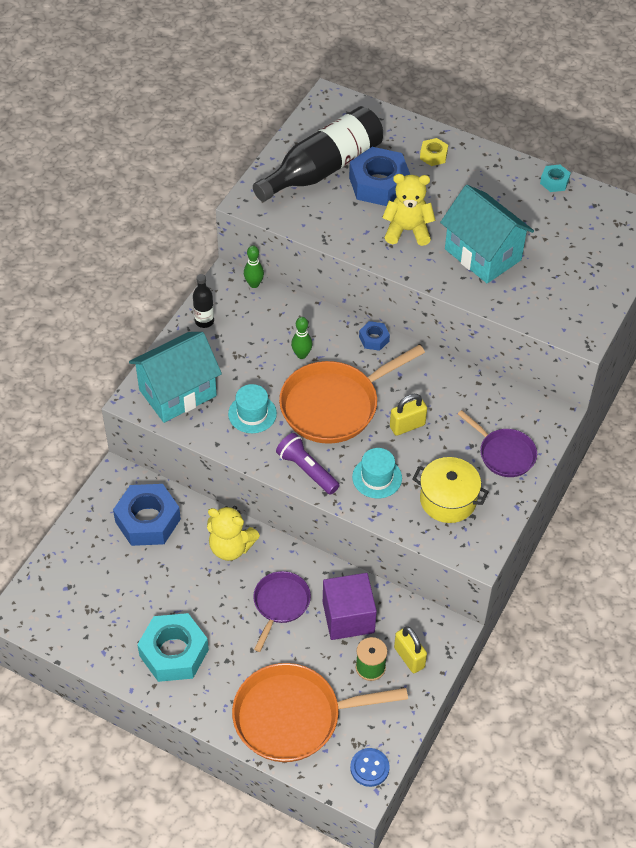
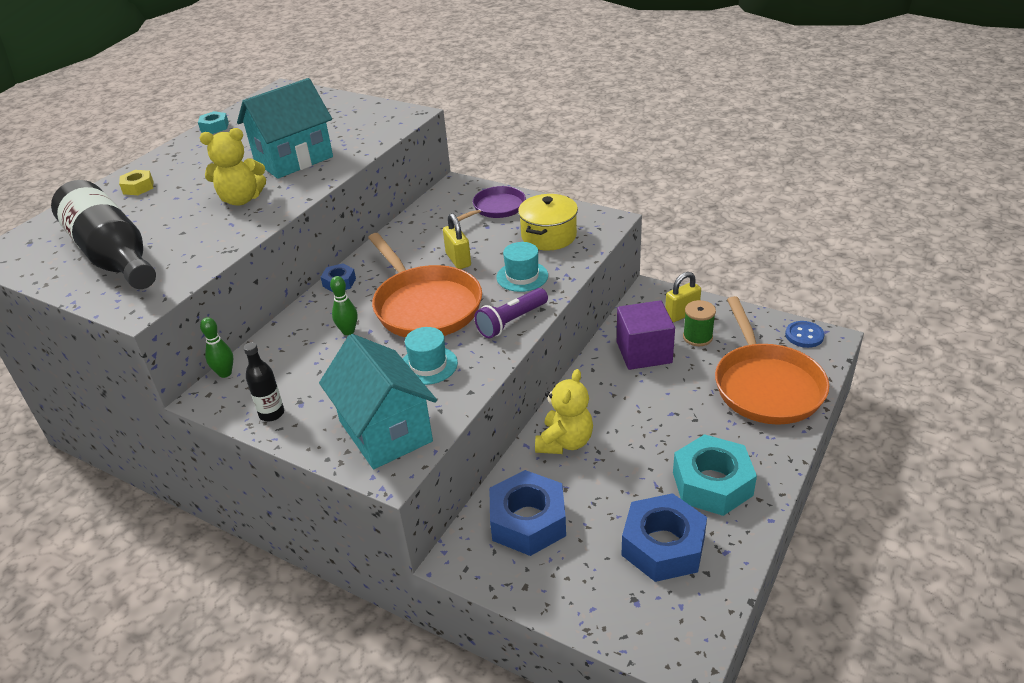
camera: 85 degrees left, 15 degrees down
(280, 604) = (635, 400): purple pan -> none
(379, 184) = (161, 218): blue nut -> blue nut (663, 546)
(407, 230) = (241, 199): yellow teddy bear -> yellow teddy bear turned 105 degrees counterclockwise

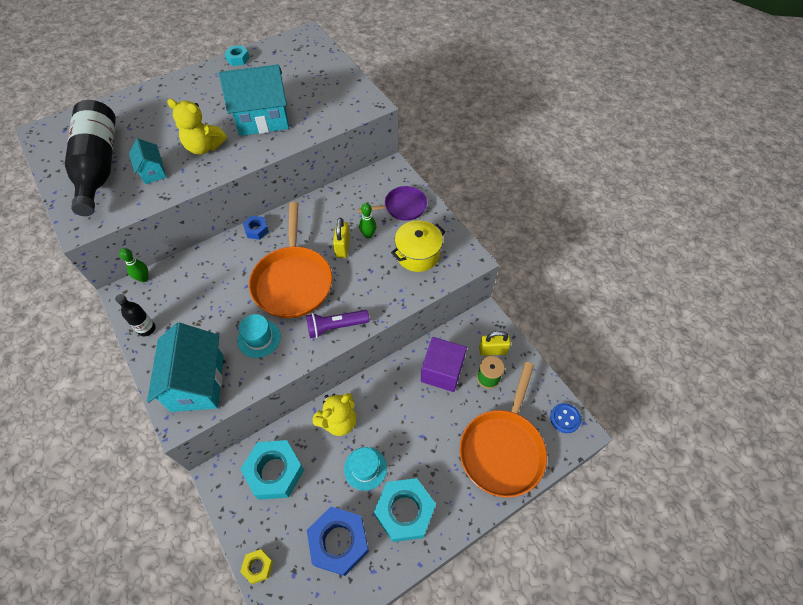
camera: 25 degrees right, 20 degrees up
(138, 187) = (154, 103): yellow nut -> yellow nut (258, 567)
(193, 237) = (153, 172): none -> turquoise house
(348, 331) = (233, 279): green bowling pin -> green bowling pin (368, 235)
(522, 276) = (372, 286): turquoise hat -> turquoise hat (365, 468)
(528, 521) = (275, 472): blue nut -> turquoise nut

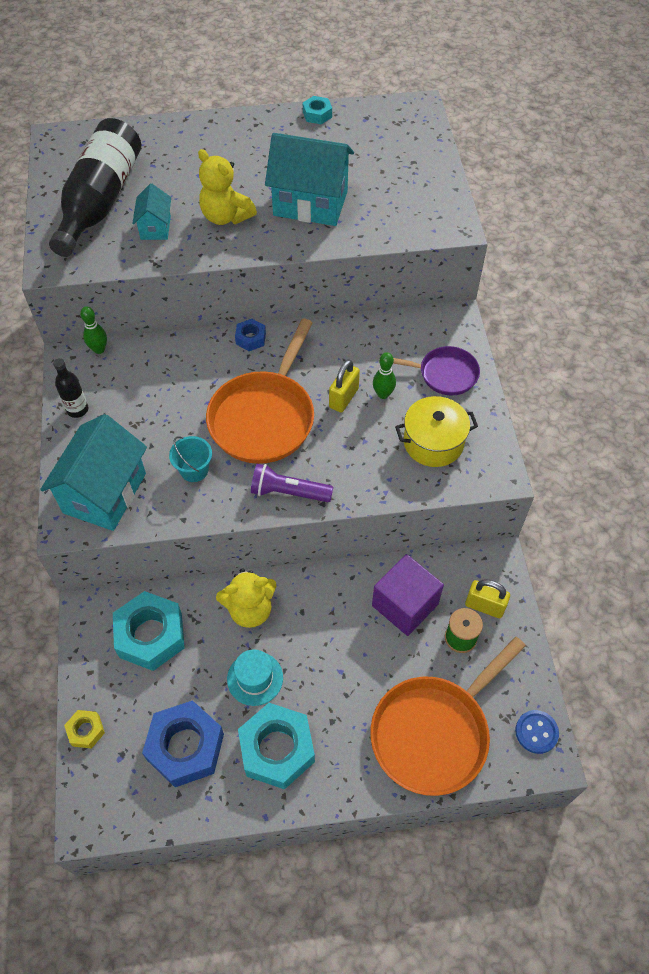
camera: 25 degrees right, 0 degrees up
(259, 338) = (194, 470): turquoise hat -> turquoise bucket

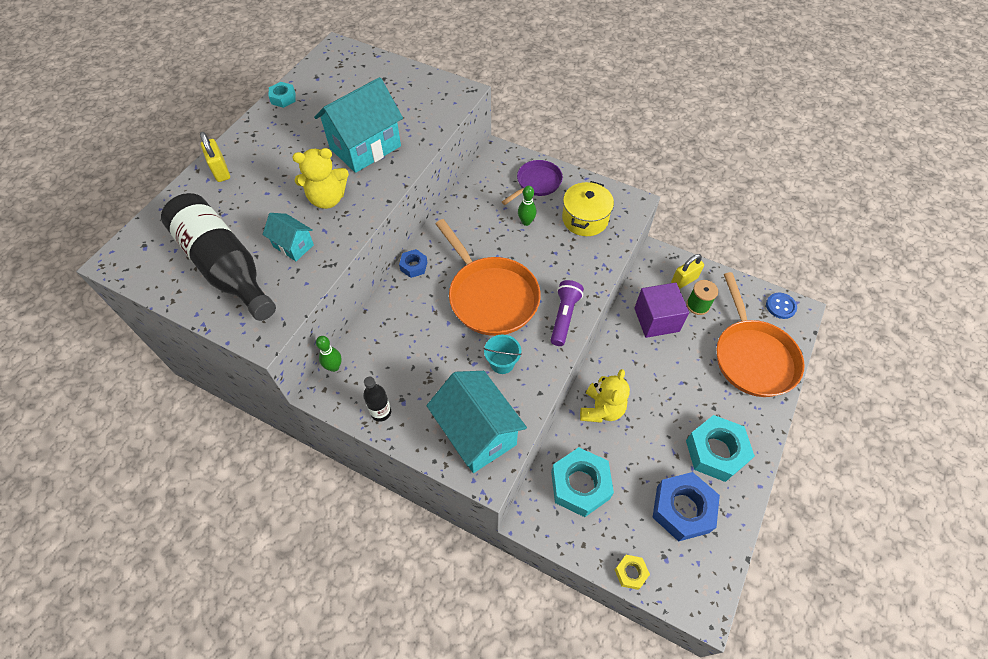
camera: 55 degrees left, 0 degrees up
(255, 678) = (656, 436): turquoise hat -> none
(288, 492) = (564, 317): purple flashlight -> purple flashlight turned 150 degrees clockwise
(344, 398) = (511, 244): yellow padlock -> yellow padlock (221, 171)

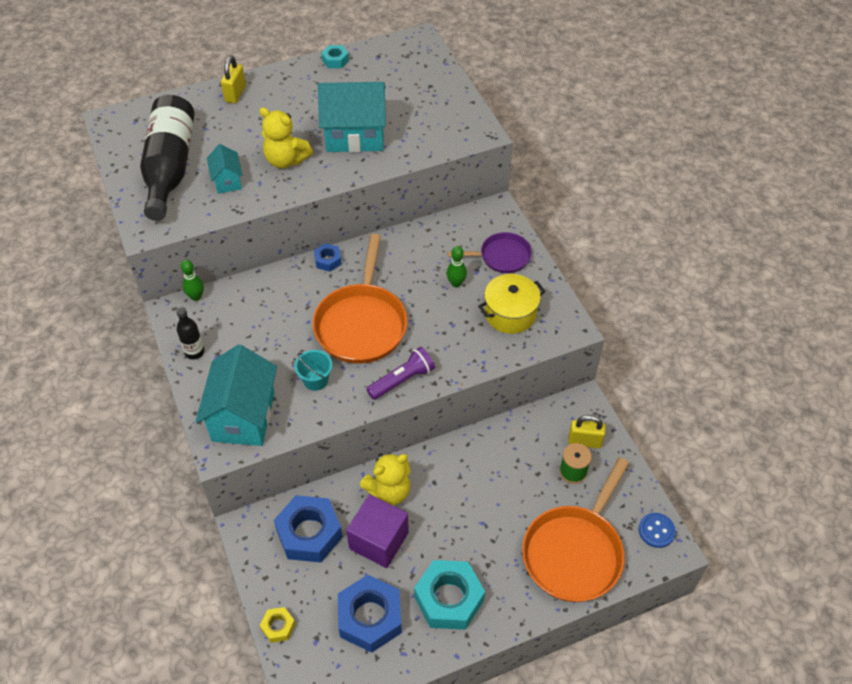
camera: 40 degrees right, 5 degrees down
(580, 485) = (309, 533): turquoise nut -> blue nut
(656, 320) = (519, 456): purple cube -> purple cube (379, 540)

